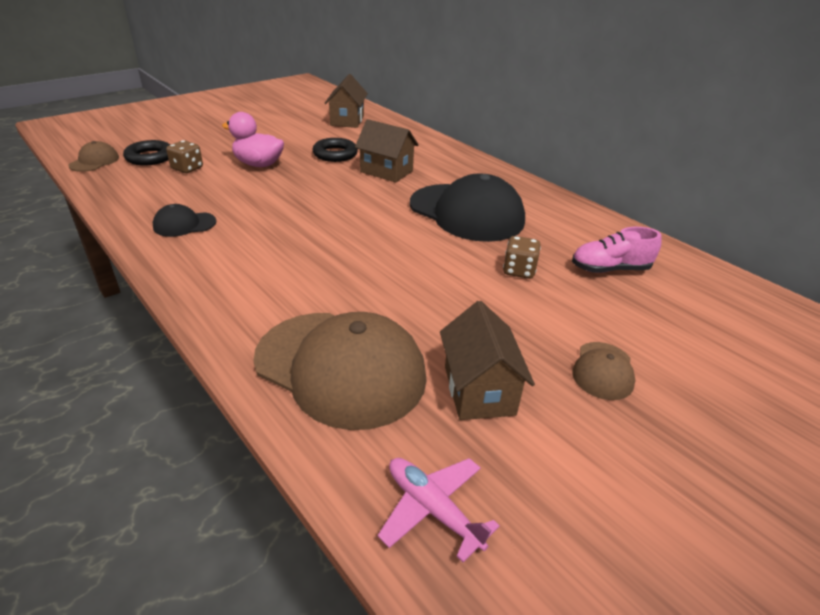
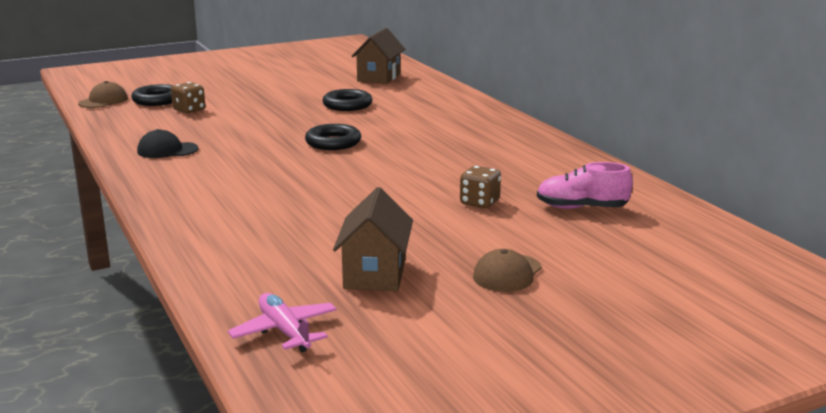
camera: 15 degrees right, 15 degrees down
(258, 164) = (262, 110): pink duck -> none
(340, 368) = (258, 250): brown cap -> none
(344, 202) = (333, 142): none -> black ring
(386, 171) = (394, 121): brown house -> none
(466, 213) = (458, 157): black cap -> none

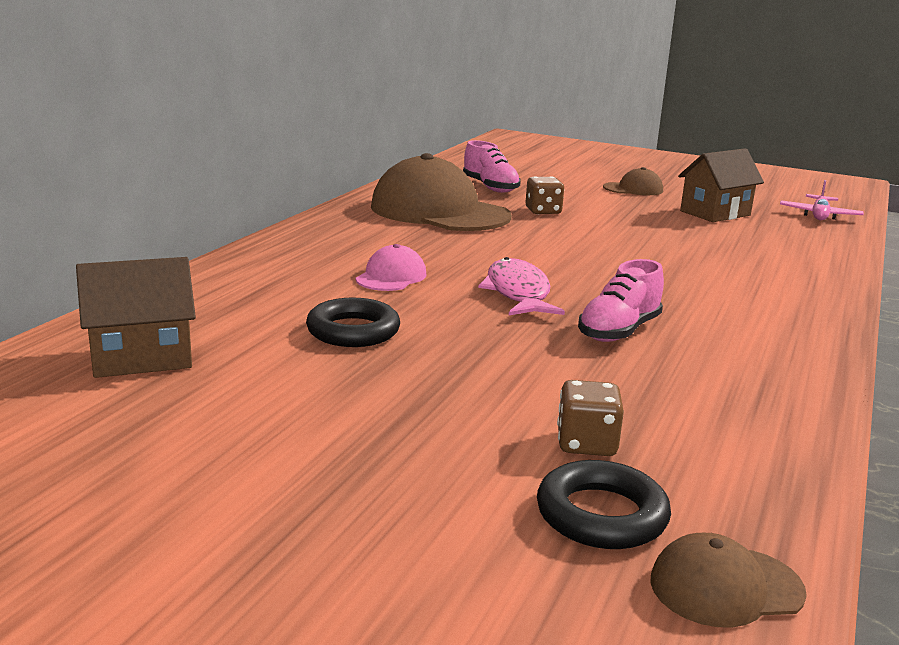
camera: 130 degrees left, 0 degrees up
(167, 150) = (738, 371): black cap -> none
(249, 145) = (619, 331): none -> pink shoe
(333, 142) = (518, 293): black ring -> pink fish
(404, 125) = (391, 277): none -> pink cap
(522, 169) = (439, 211): none -> brown cap

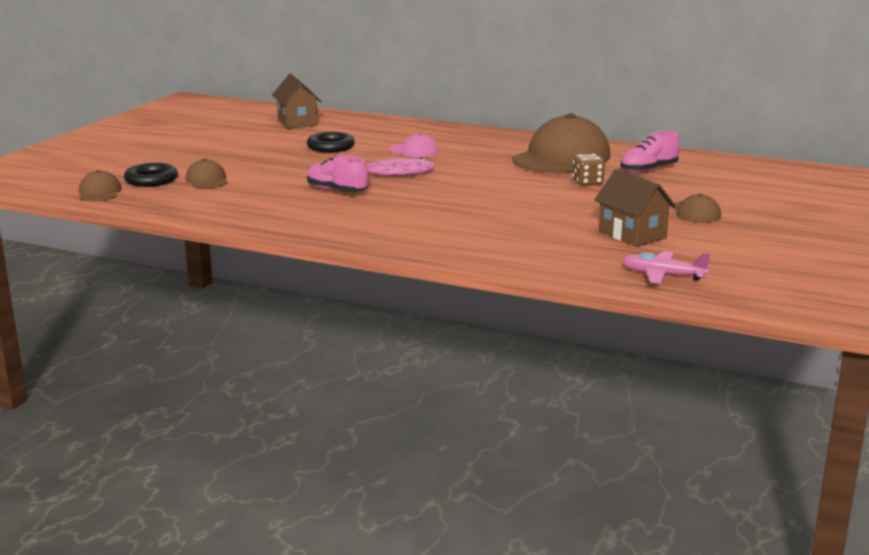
camera: 90 degrees right, 0 degrees up
(586, 444) = (207, 180): brown dice -> brown cap

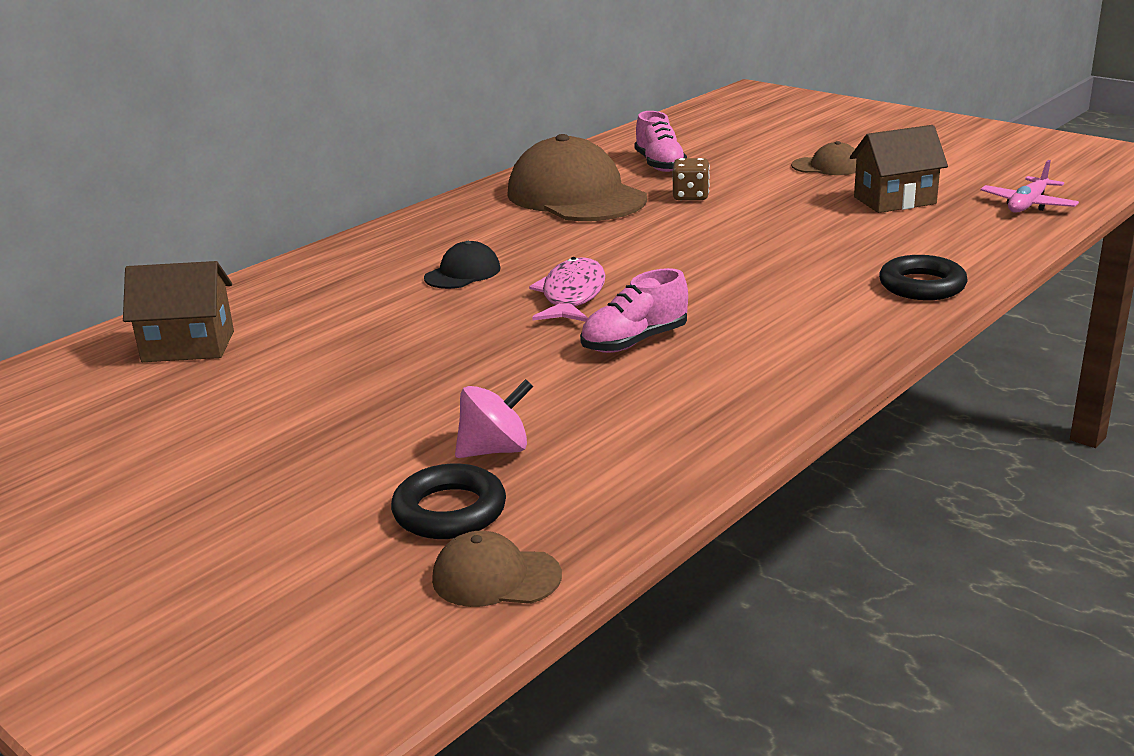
camera: 70 degrees left, 5 degrees up
(207, 180) = (495, 450): brown cap -> pink spinning top
(330, 147) = (381, 329): black ring -> black ring (922, 286)
(414, 151) = (463, 273): pink cap -> black cap

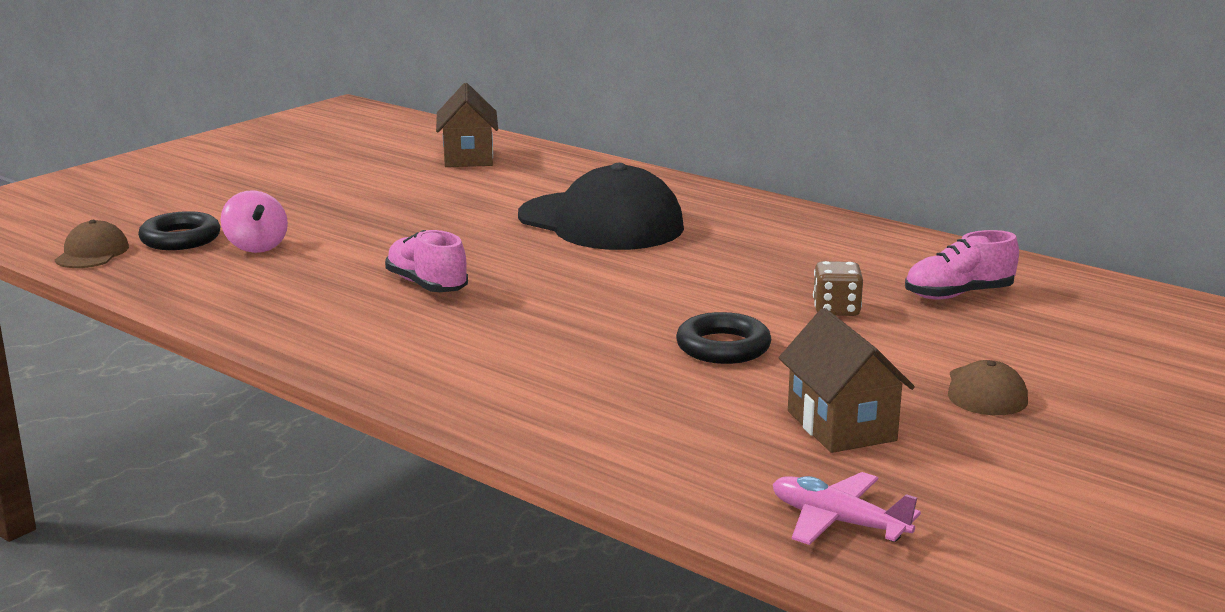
camera: 85 degrees right, 5 degrees down
(463, 273) = (601, 222): black cap -> black cap, size x2.19
(572, 295) = (539, 261): pink fish -> none
(576, 196) = (826, 257): brown cap -> none
(922, 286) = (532, 417): black ring -> black ring (723, 347)

